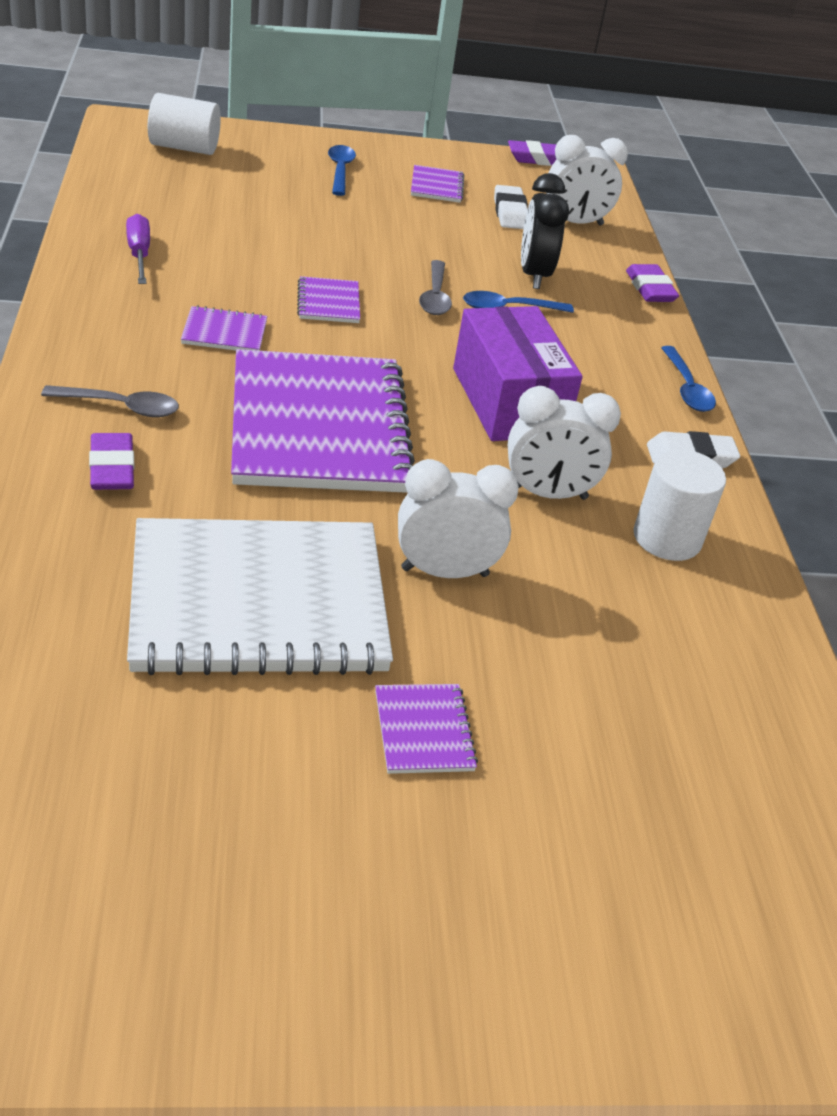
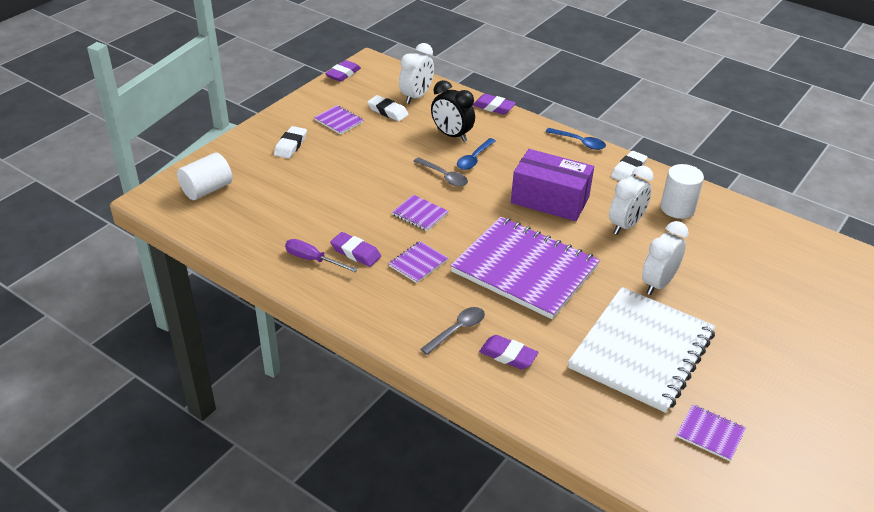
camera: 45 degrees left, 0 degrees up
(189, 279) = (355, 252): none -> purple eraser
(340, 171) = (290, 145): blue spoon -> white eraser
(423, 731) = (751, 340): purple notebook -> purple notebook (710, 433)

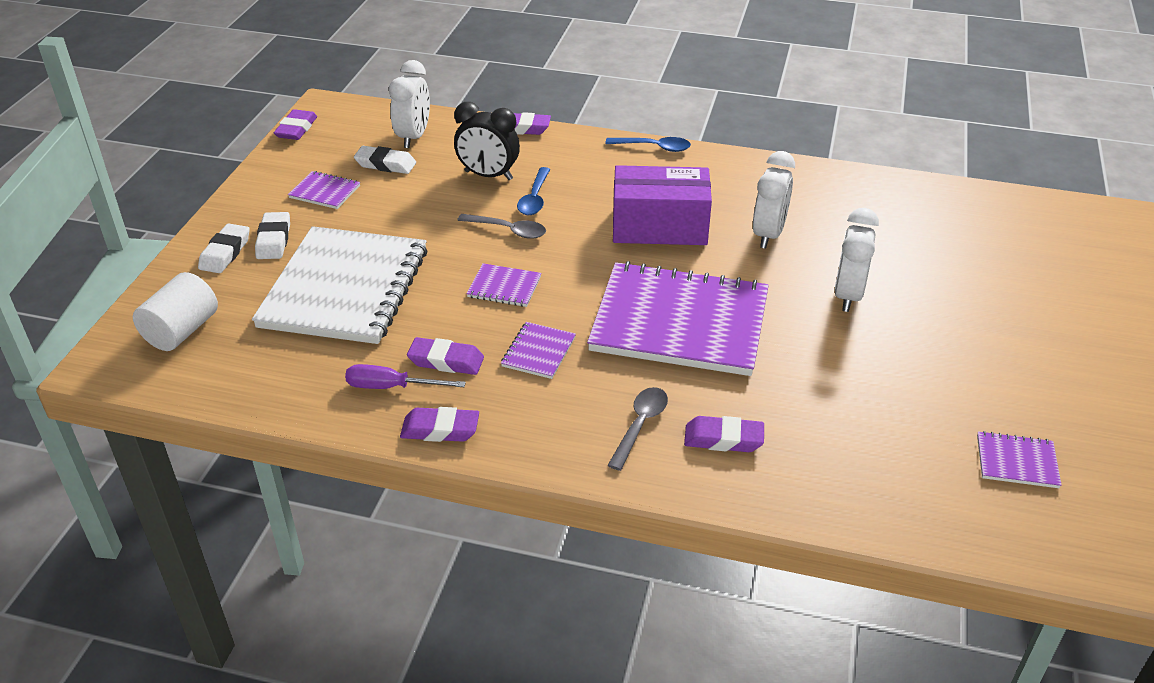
camera: 20 degrees left, 0 degrees up
(328, 295) = (440, 429): none -> purple eraser
(628, 170) = (731, 167): white eraser -> white eraser (225, 253)
(641, 351) = (879, 384): white notebook -> white notebook (345, 288)
(677, 208) = (815, 199): white cylinder -> none

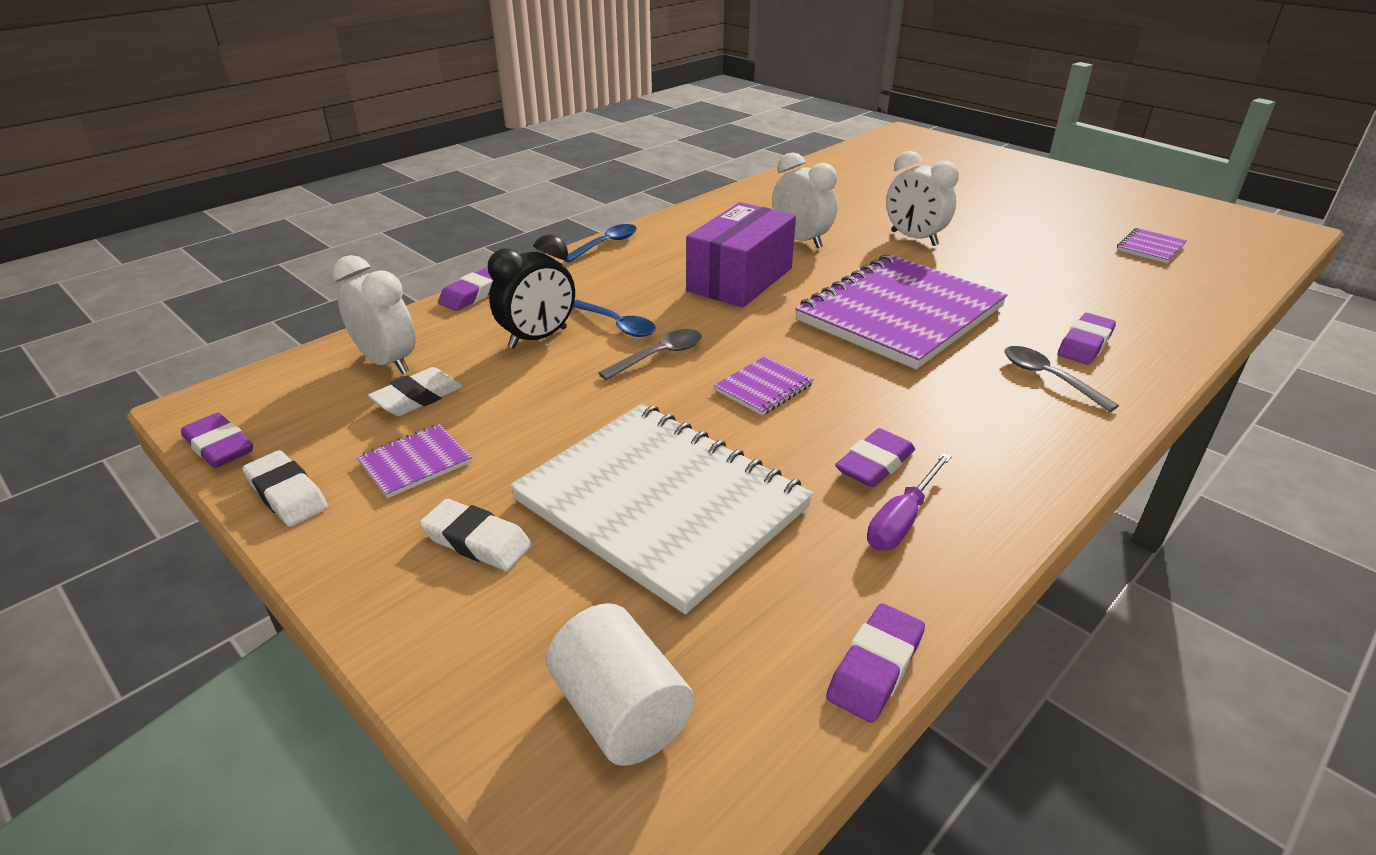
camera: 60 degrees left, 5 degrees down
(225, 253) = (453, 603): white eraser -> white eraser (287, 494)
(440, 429) = (1004, 504): purple eraser -> purple eraser (875, 668)
(538, 352) = (897, 399): purple notebook -> none

